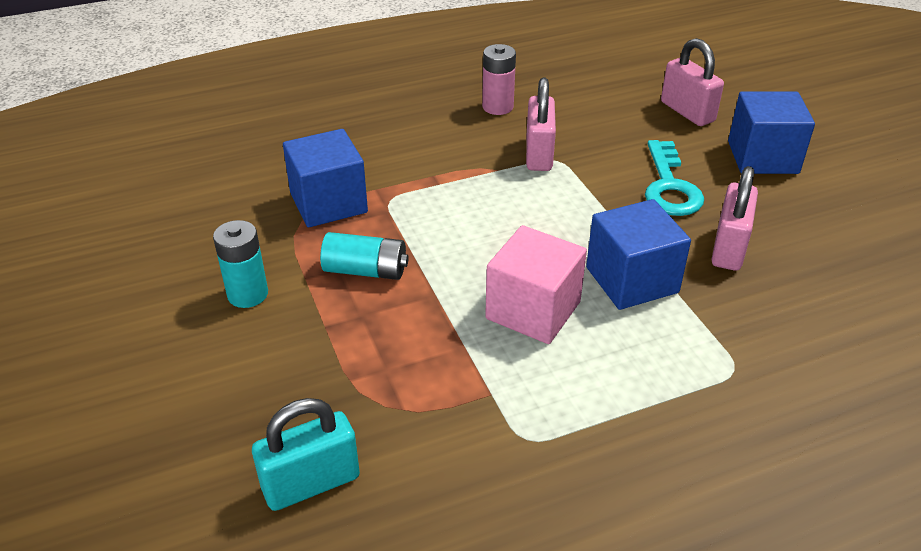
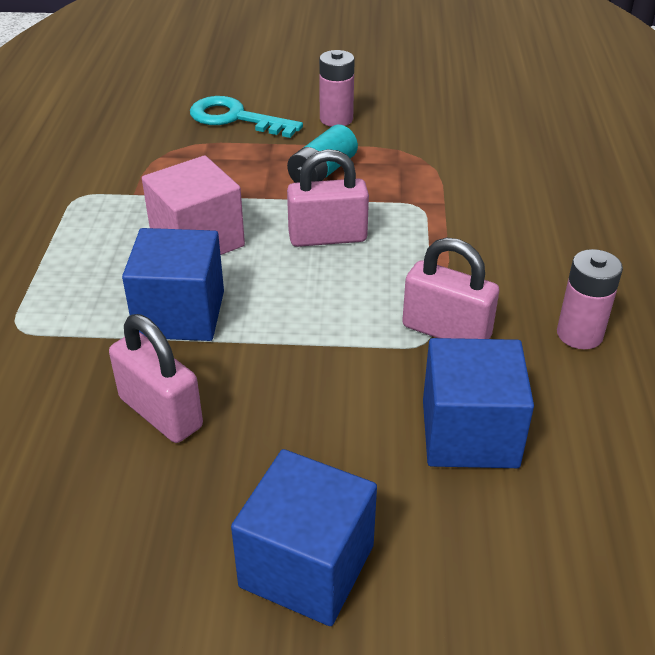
camera: 115 degrees right, 0 degrees up
(247, 294) = (336, 119): turquoise battery -> pink battery
(311, 483) = (137, 114): turquoise padlock -> none
(328, 203) = (436, 173): blue cube -> blue cube (469, 433)
(670, 186) = (307, 419): turquoise key -> turquoise key (235, 118)
(687, 112) = (483, 540): pink padlock -> pink padlock (327, 237)

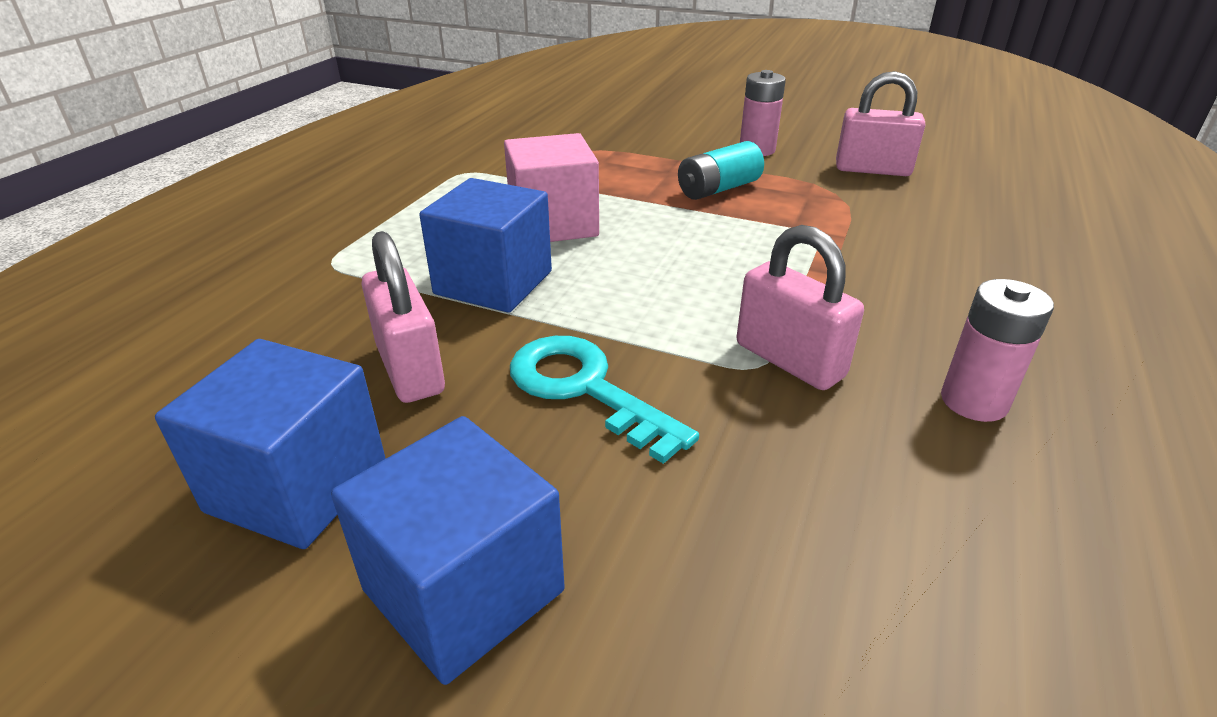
camera: 20 degrees right, 5 degrees down
(235, 118) = (653, 136): turquoise key -> turquoise key (585, 389)
(327, 237) = (693, 244): pink padlock -> pink padlock (872, 170)
(469, 433) = (768, 483): blue cube -> blue cube (297, 486)

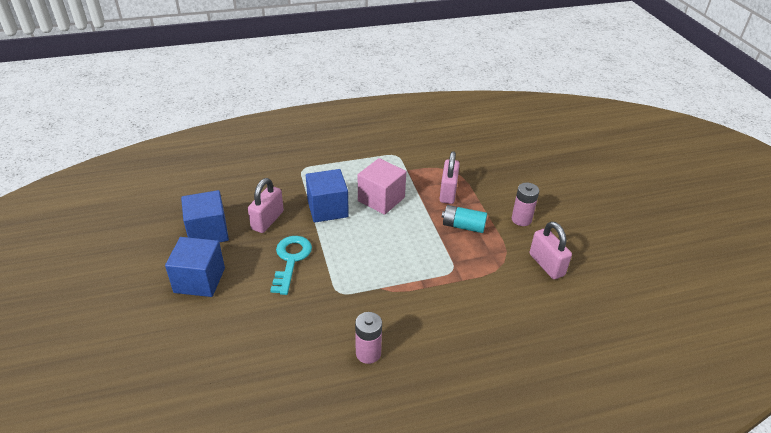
camera: 50 degrees right, 5 degrees up
(789, 360) = (349, 298): pink padlock -> pink padlock (448, 192)

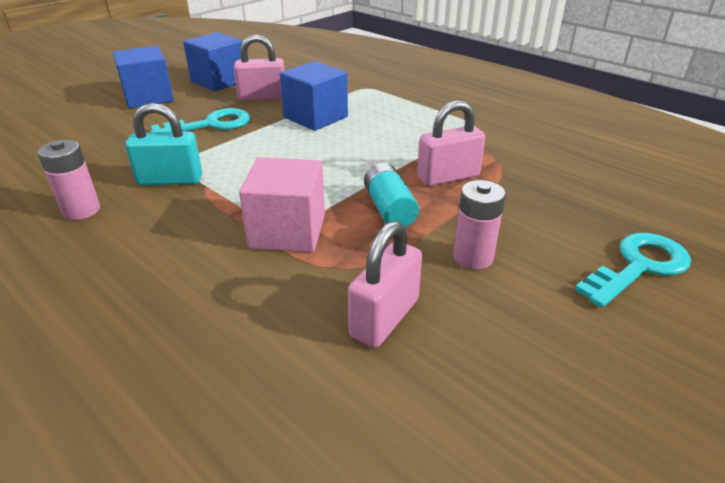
camera: 60 degrees right, 5 degrees down
(360, 302) = (170, 180): none -> turquoise padlock
(381, 199) = (371, 139): pink cube -> pink cube (287, 231)
(556, 179) = (638, 266): none -> turquoise key

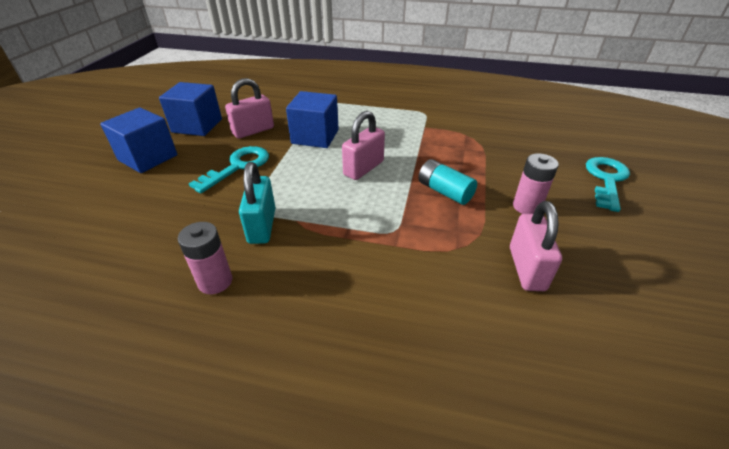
camera: 30 degrees left, 5 degrees up
(170, 180) = (262, 226): turquoise padlock -> turquoise padlock turned 60 degrees counterclockwise
(287, 231) = (400, 233): pink cube -> none
(448, 177) = (453, 156): pink padlock -> pink padlock (363, 168)

